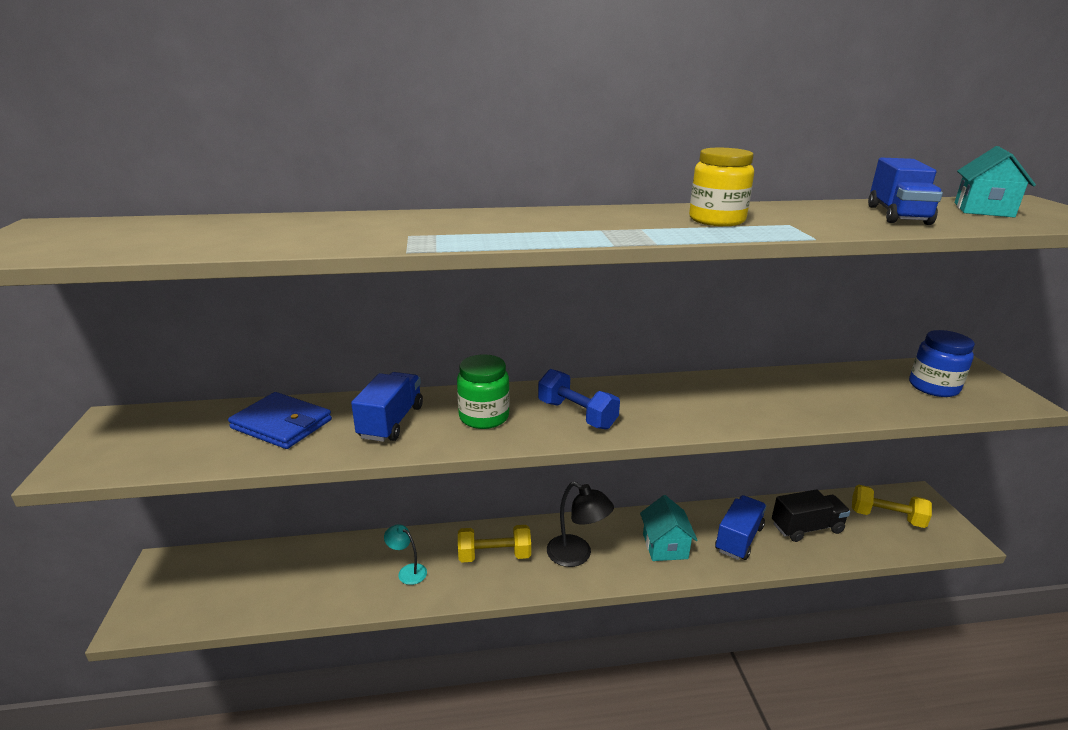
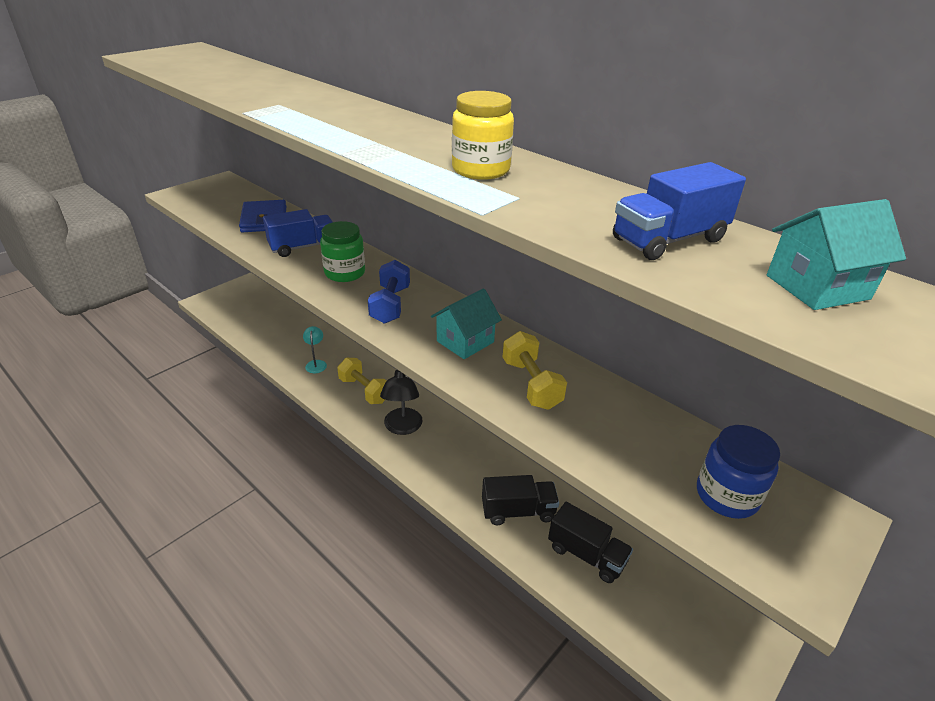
camera: 50 degrees right, 10 degrees up
(665, 546) = (461, 469): turquoise house -> turquoise house (465, 341)
(738, 539) = (518, 511): blue truck -> black truck
(886, 517) = (680, 617): yellow dumbbell -> yellow dumbbell (531, 384)

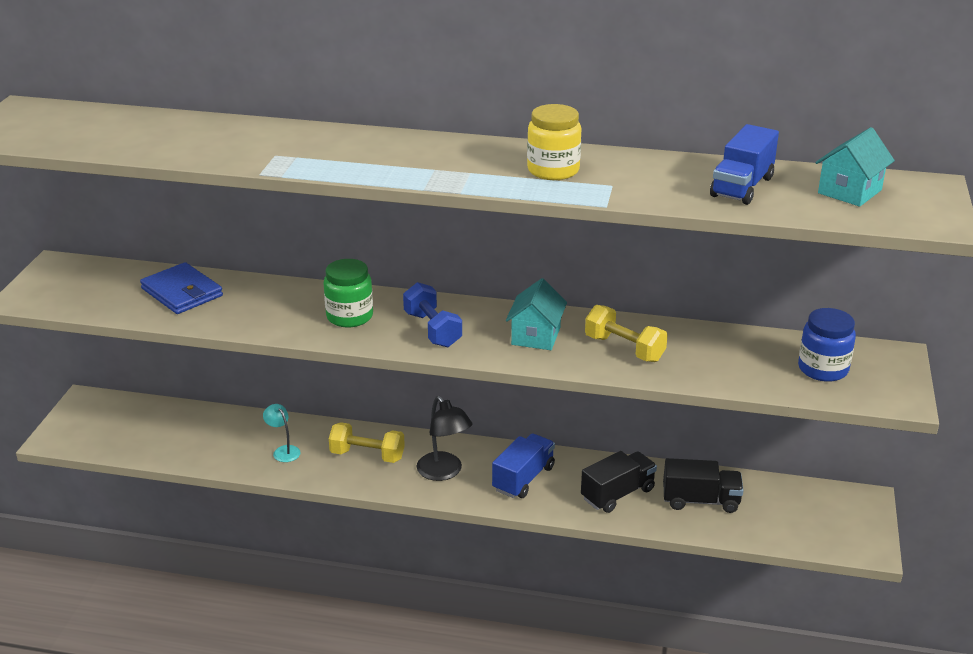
camera: 30 degrees left, 5 degrees down
(303, 247) = (269, 306): blue truck -> blue truck (523, 478)

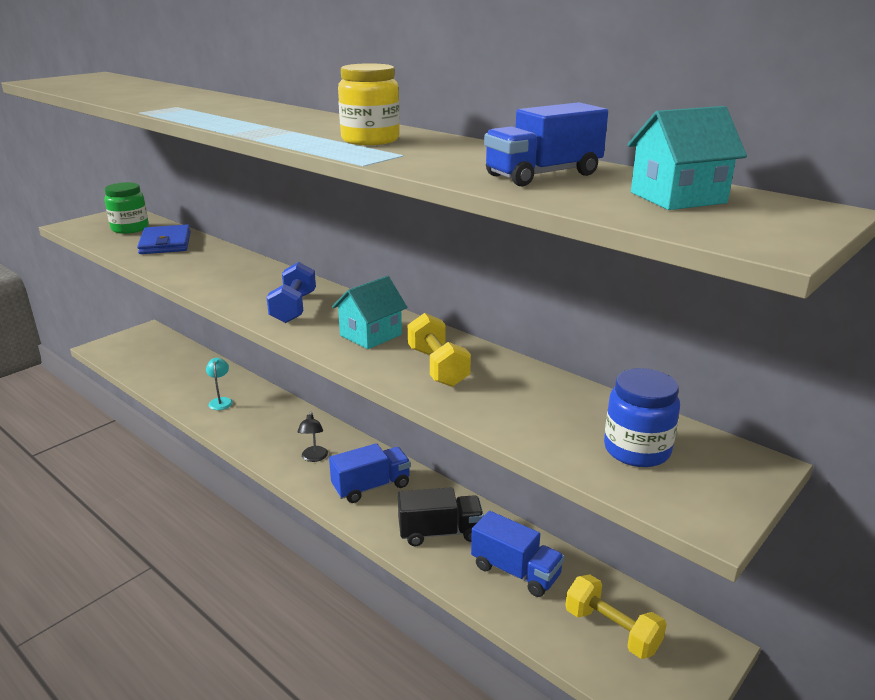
camera: 30 degrees right, 5 degrees down
(349, 316) = (247, 284): green jar -> green jar (130, 228)
(367, 455) = (273, 424): yellow dumbbell -> yellow dumbbell (612, 630)
(444, 472) = (314, 458): black lamp -> black lamp, size x0.61
(700, 501) = (515, 571): black truck -> blue truck

